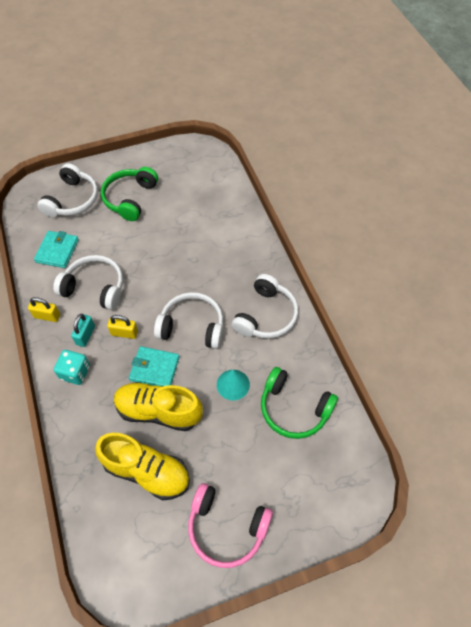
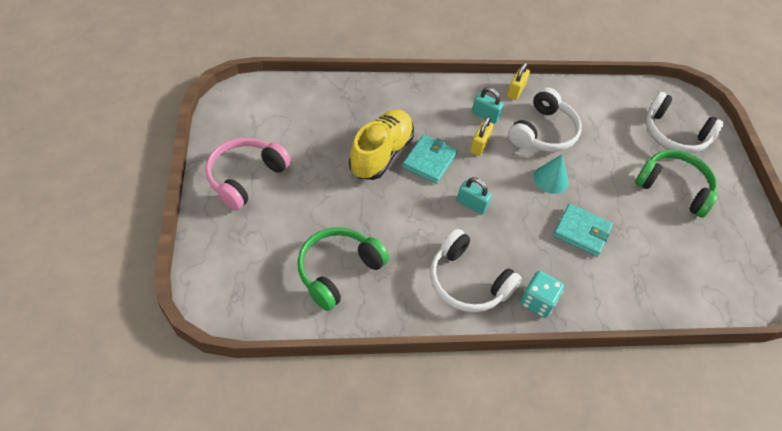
camera: 100 degrees right, 5 degrees down
(57, 251) = (599, 110): turquoise wallet -> turquoise wallet (581, 232)
(75, 372) = (445, 101): turquoise dice -> turquoise dice (537, 301)
(147, 471) = (325, 133): yellow shoe -> none
(192, 327) = (471, 204): white headphones -> turquoise padlock
(233, 384) = (388, 222): turquoise cone -> turquoise cone (551, 179)

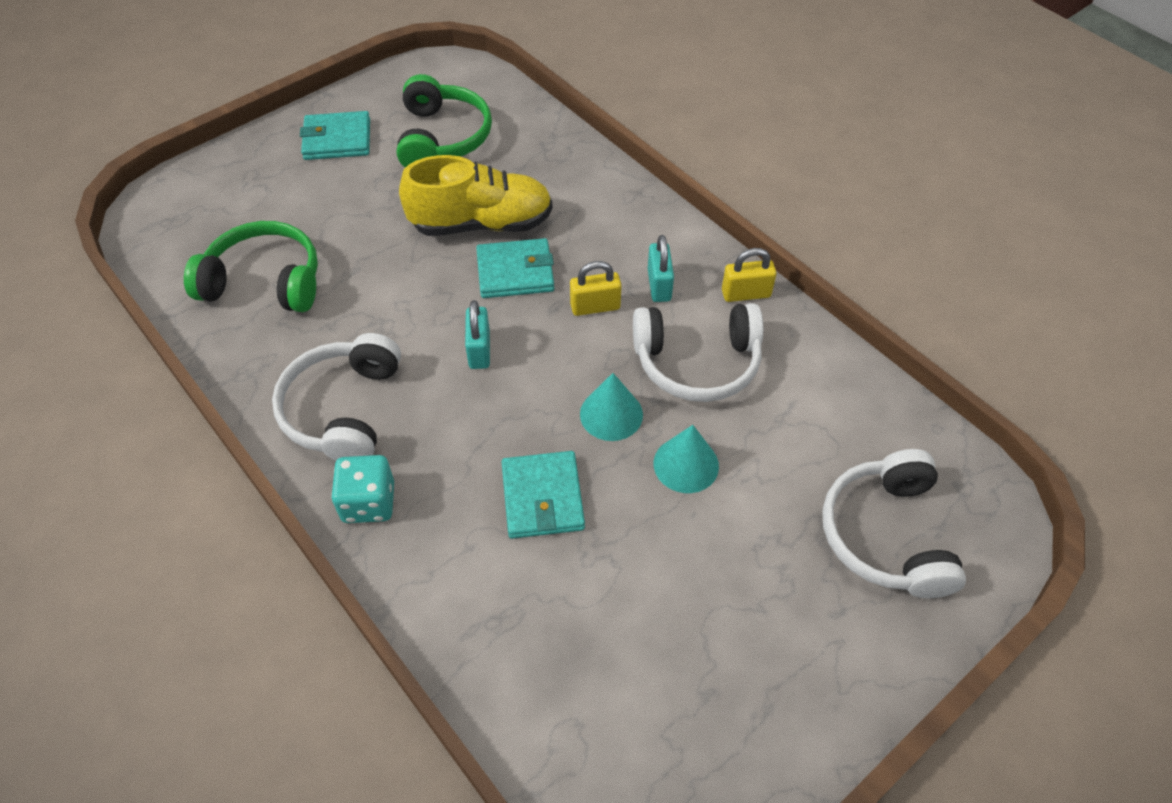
camera: 60 degrees right, 0 degrees up
(246, 177) = (337, 139): pink headphones -> turquoise wallet
(598, 171) = (686, 464): none -> turquoise cone
(674, 188) = (756, 585): green headphones -> green headphones (442, 138)

